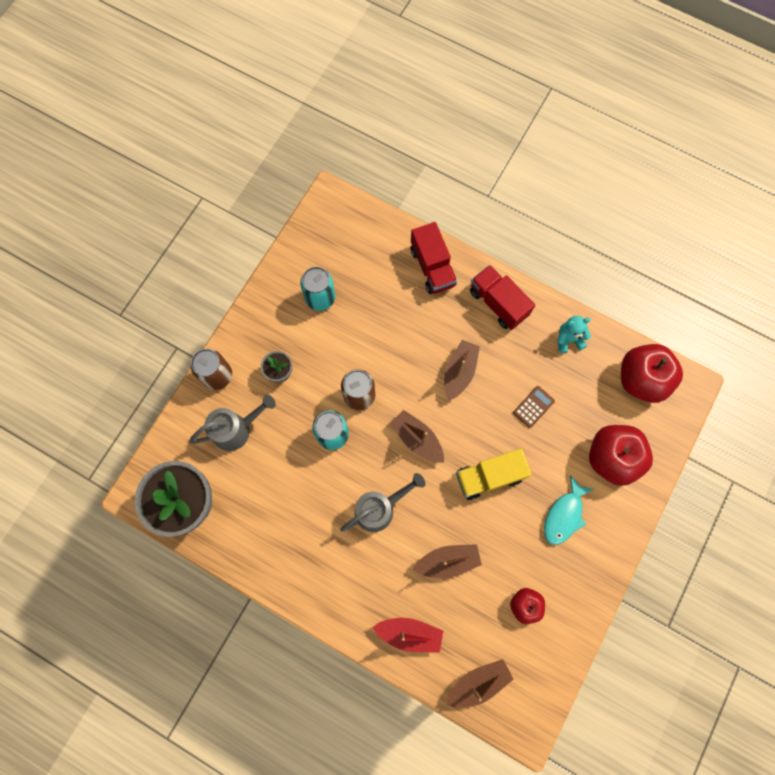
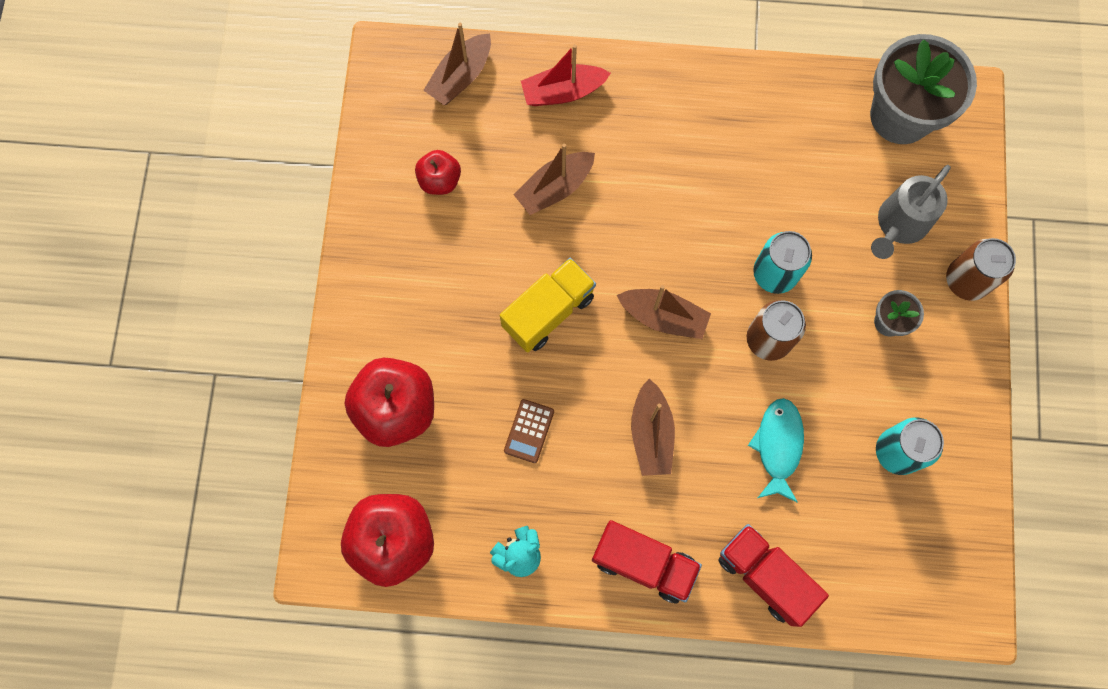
camera: 155 degrees right, 0 degrees up
(380, 508) = (667, 211): grey watering can -> none
(564, 515) = (432, 306): turquoise fish -> turquoise fish (778, 446)

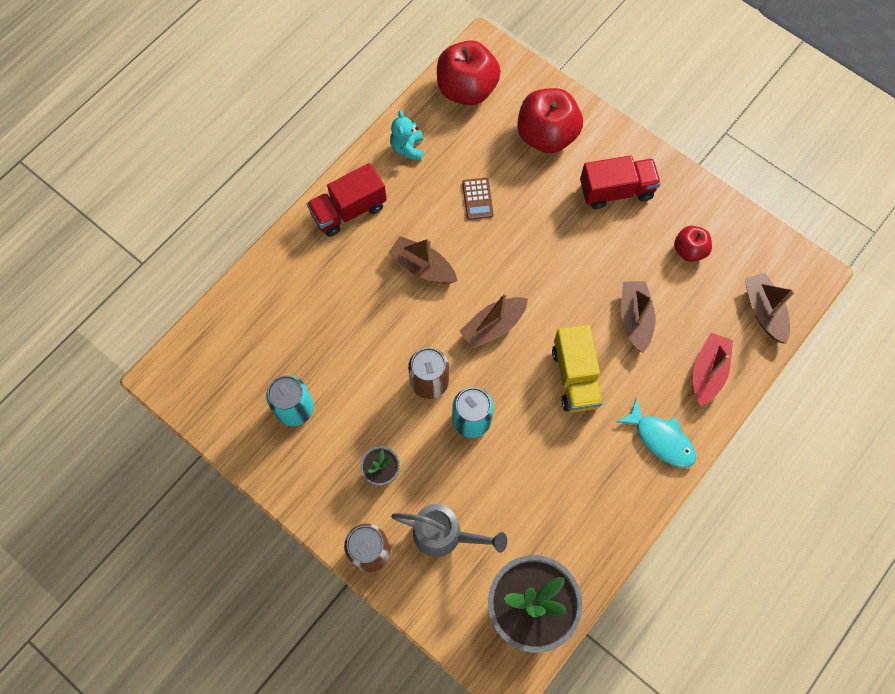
camera: 125 degrees right, 5 degrees down
(529, 431) = (477, 199): brown calculator -> brown calculator turned 150 degrees counterclockwise
(548, 311) = (548, 258): yellow truck -> yellow truck (575, 377)
(765, 575) = (287, 272): red truck -> red truck (616, 191)
(778, 446) = (356, 337): turquoise fish -> turquoise fish (661, 439)
(898, 225) = (445, 535): grey watering can -> grey watering can turned 120 degrees clockwise

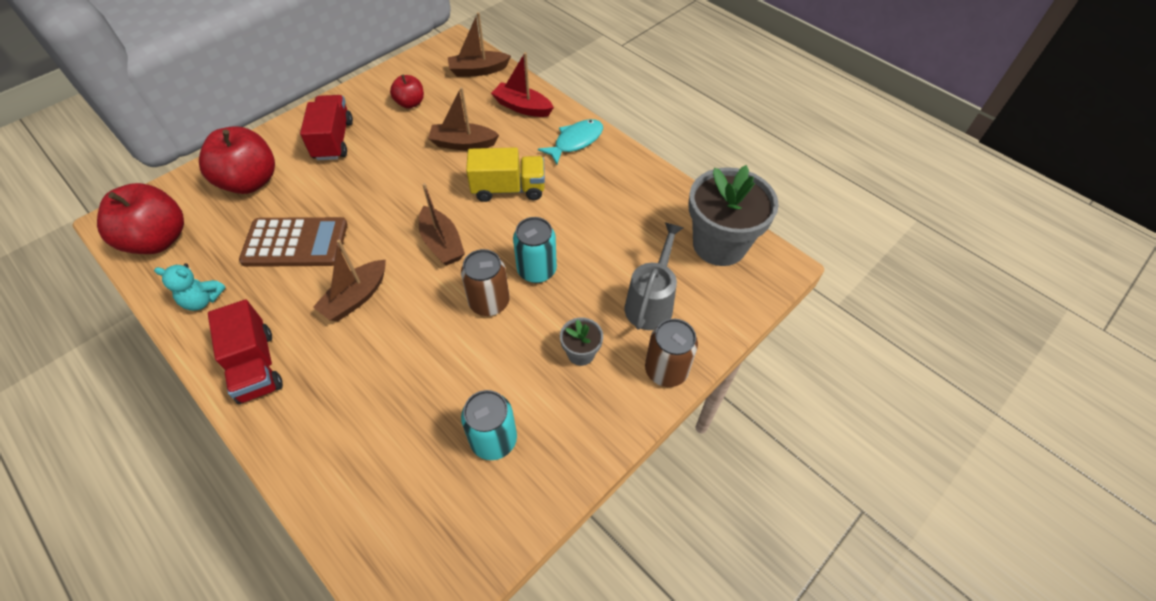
camera: 85 degrees left, 15 degrees down
(477, 199) = (295, 243): brown calculator -> brown calculator, size x2.01

